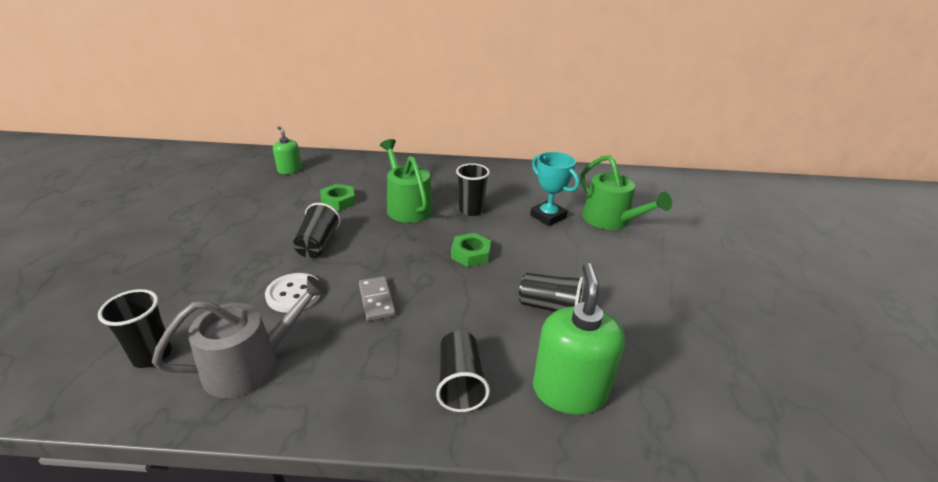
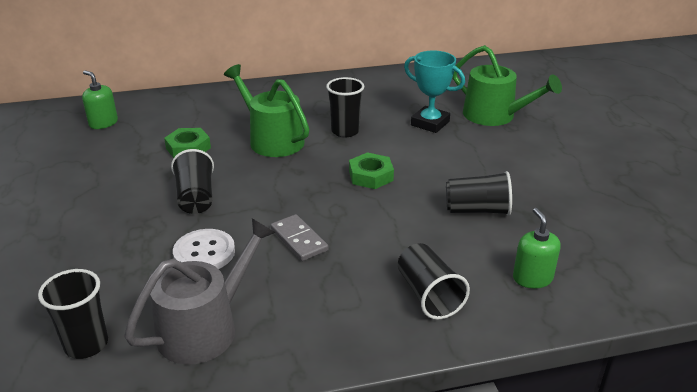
camera: 15 degrees left, 0 degrees up
(569, 390) = (532, 278): green soap dispenser -> green soap dispenser, size x0.55

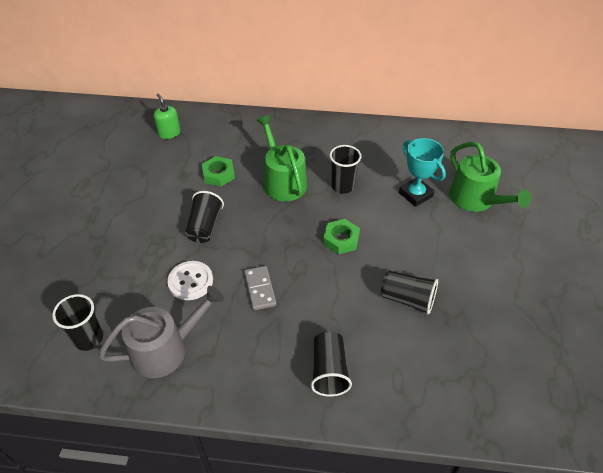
camera: 20 degrees right, 15 degrees up
(532, 278) = (416, 380): green soap dispenser -> none

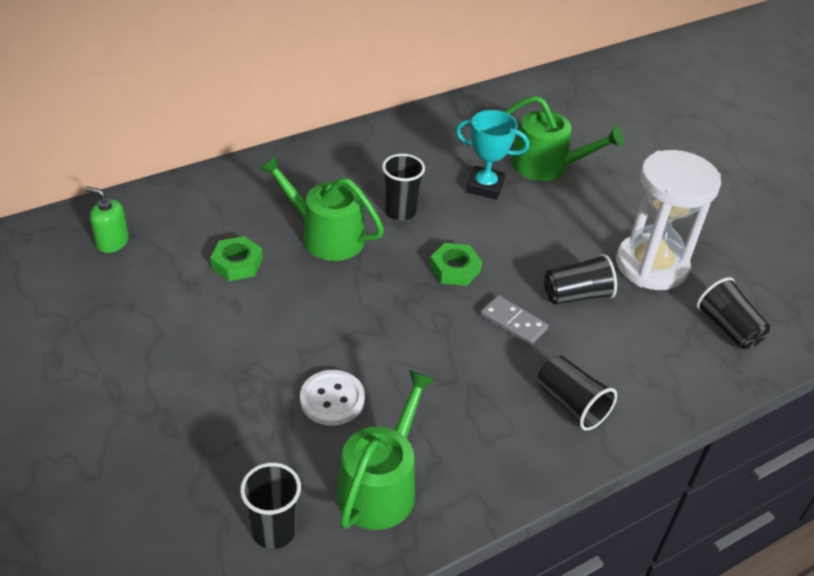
camera: 40 degrees left, 5 degrees down
(165, 349) = (380, 486): grey watering can -> green watering can
(205, 226) = (284, 331): black cup -> black cup (728, 328)
(259, 289) = (420, 365): grey domino -> grey domino (513, 322)
(486, 307) = (651, 265): none -> white hourglass

